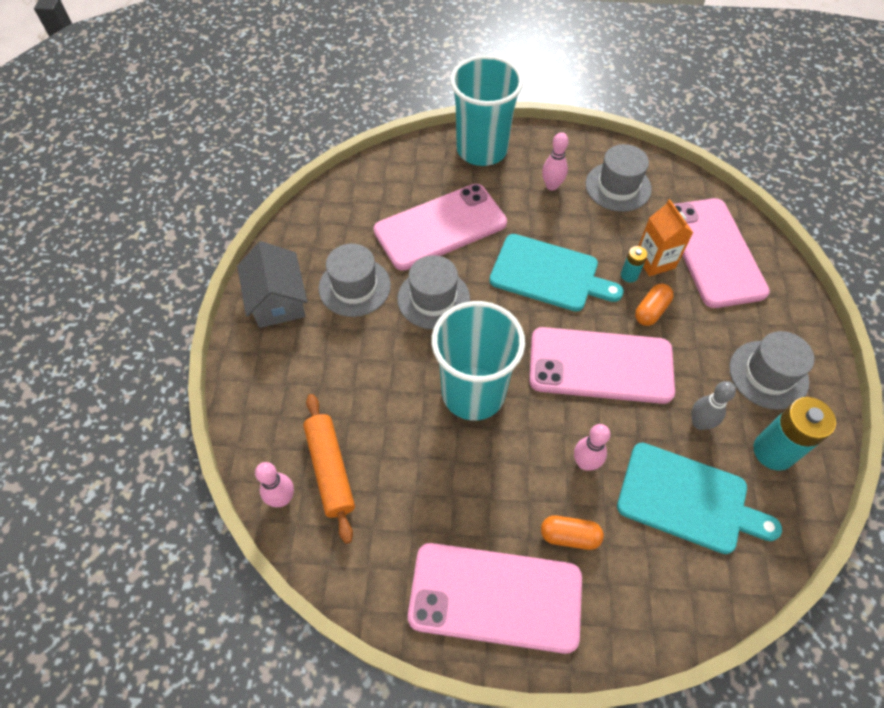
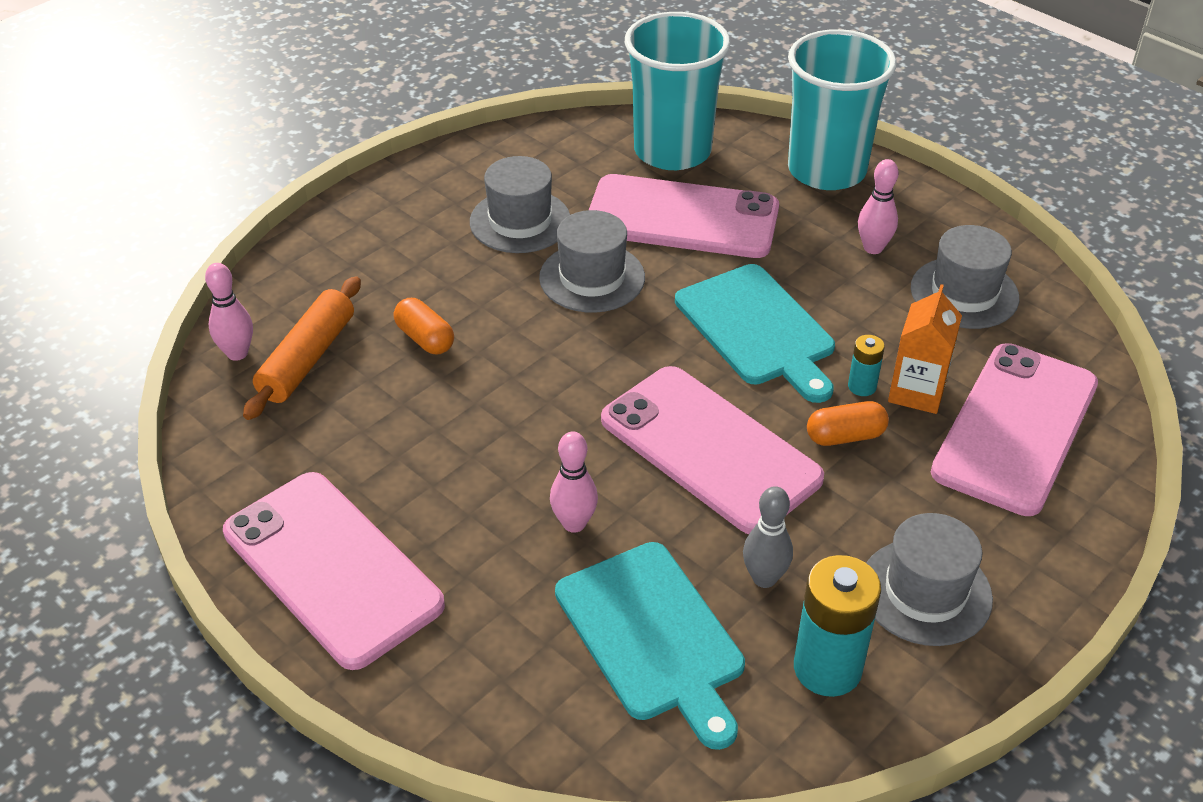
camera: 40 degrees right, 15 degrees down
(277, 300) = (428, 191): grey house -> none
(473, 393) = (529, 385): turquoise cup -> turquoise cup (672, 151)
(569, 536) = (473, 573): orange capsule -> orange capsule (425, 338)

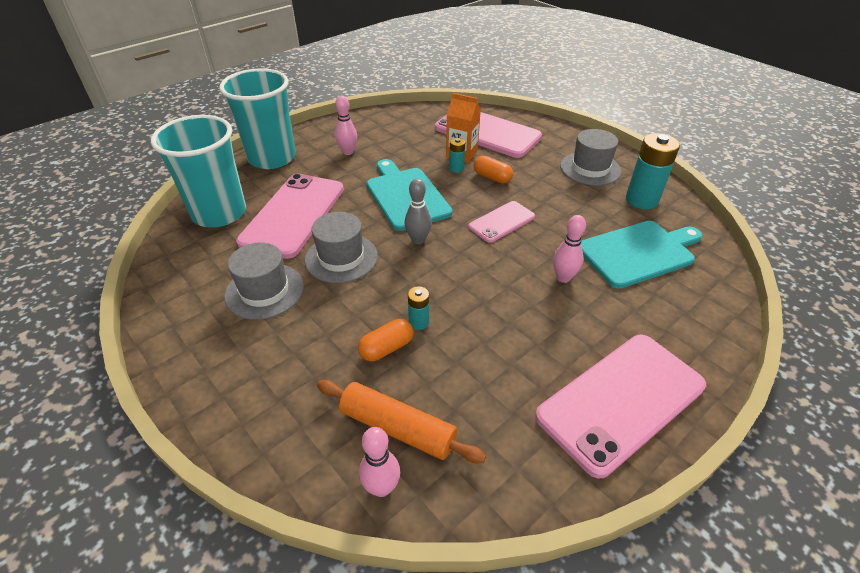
camera: 85 degrees left, 0 degrees up
(470, 364) = (419, 322): none -> turquoise battery
(709, 449) = (502, 222): pink phone -> pink phone, size x0.53
(757, 329) = (406, 196): turquoise cutting board -> turquoise cutting board turned 90 degrees counterclockwise
(764, 578) = (591, 212): grey bowling pin -> grey bowling pin (418, 240)
(845, 436) = (492, 177): orange capsule -> orange capsule turned 45 degrees counterclockwise
(964, 293) = (392, 131): grey hat -> none

